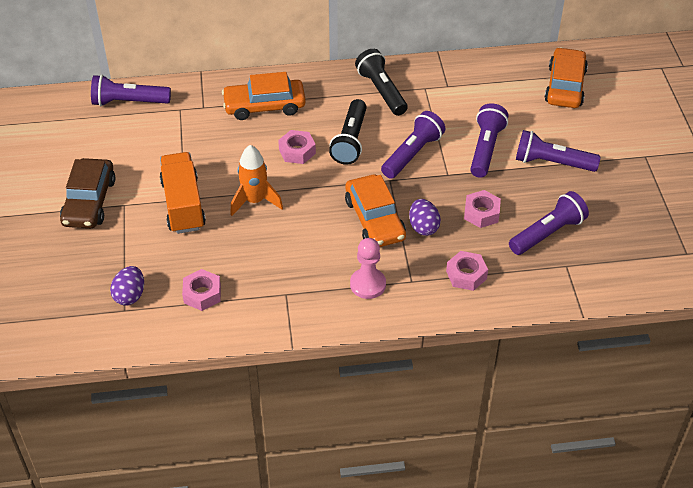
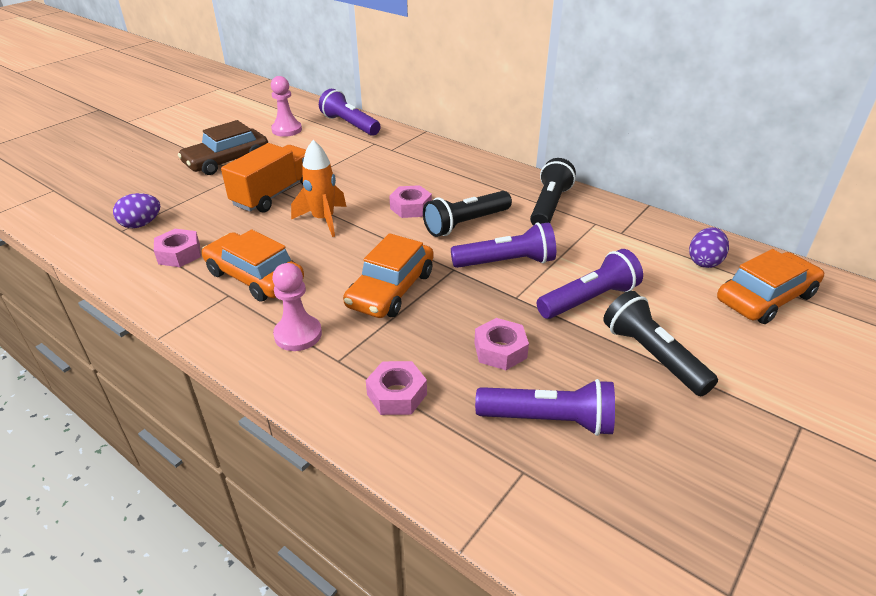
camera: 45 degrees right, 10 degrees down
(83, 140) = (287, 130): none -> pink pawn
(264, 106) = (436, 169): orange car -> orange car (254, 276)
(423, 227) = (423, 324): purple egg -> purple egg (704, 261)
(552, 163) = (652, 355): purple flashlight -> black flashlight

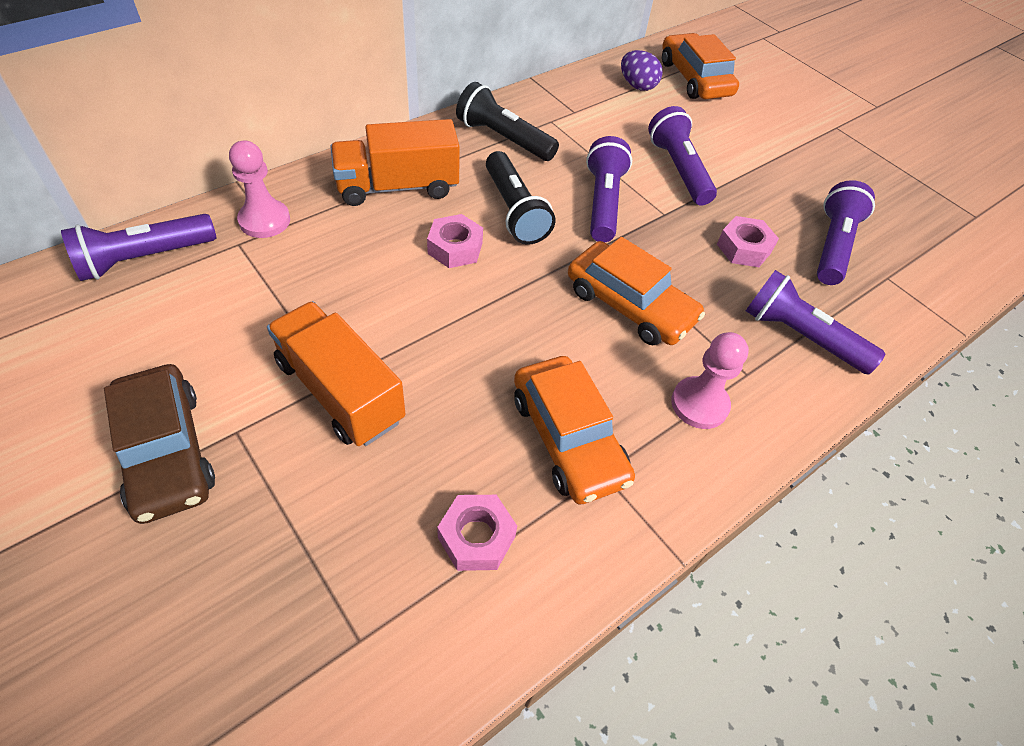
camera: 80 degrees left, 15 degrees up
(141, 224) = (351, 604): purple egg -> none
(254, 276) = (568, 438): orange car -> orange car turned 75 degrees counterclockwise
(287, 130) = (95, 346): pink pawn -> pink pawn (264, 220)
(323, 220) = (448, 342): orange rocket -> none
(397, 394) = (800, 336): pink nut -> purple flashlight
(458, 177) = (397, 187): none -> orange truck
(652, 355) = (759, 163): black flashlight -> none

